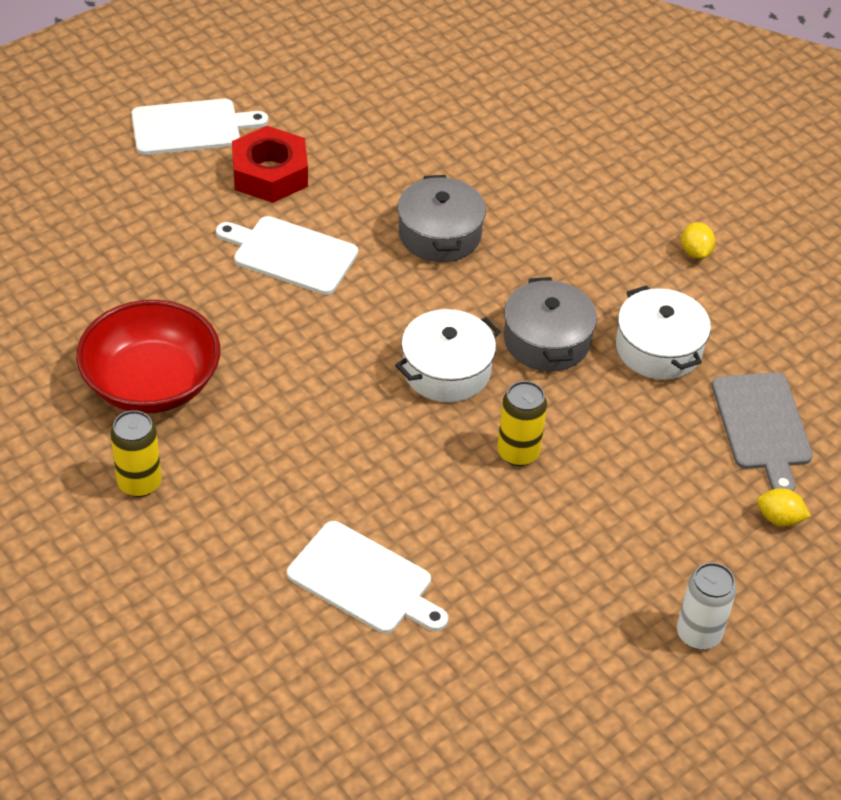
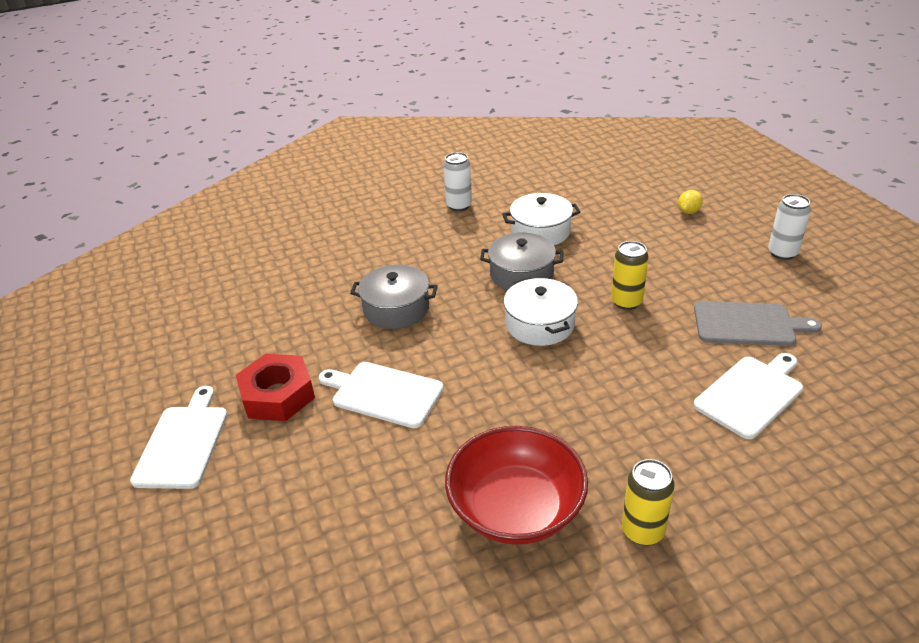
camera: 70 degrees left, 10 degrees down
(291, 254) = (384, 393): white cutting board -> white cutting board turned 75 degrees clockwise
(695, 252) = (459, 205): yellow lemon -> white can
(762, 425) = (613, 206): grey cutting board -> grey cutting board (748, 324)

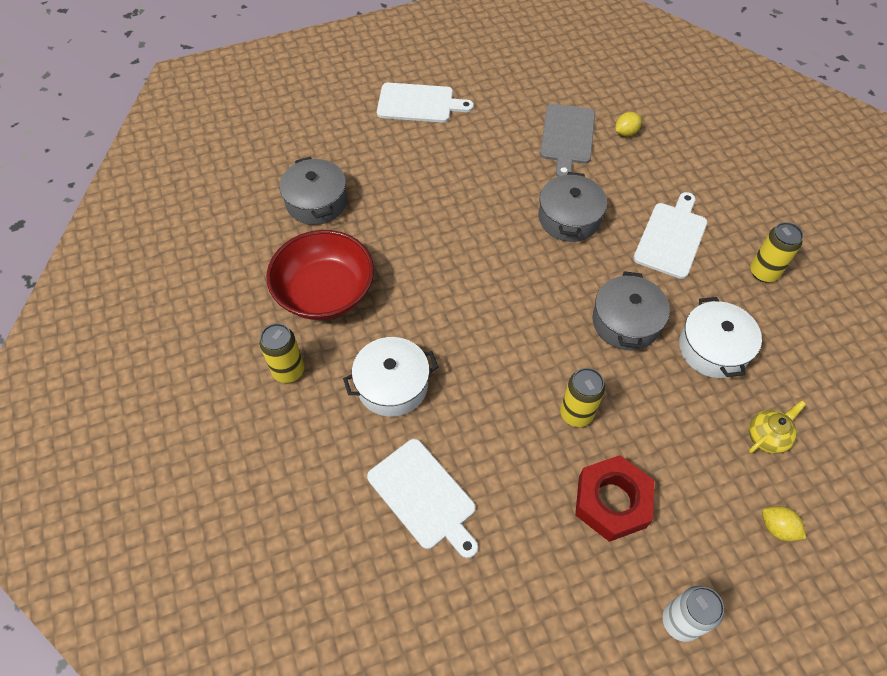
camera: 90 degrees right, 20 degrees up
(278, 395) = (461, 148): red nut -> red nut (612, 502)
(280, 272) = (626, 132): none -> yellow lemon
(357, 540) = (316, 202): none -> grey pot
(384, 393) = (456, 212): white cutting board -> white cutting board (671, 237)
(459, 205) = (763, 272): white can -> yellow can
(540, 324) = (541, 330): white pot -> white pot (392, 385)
(615, 212) = (767, 437): none -> yellow teapot
(748, 324) = (533, 528): grey cutting board -> grey cutting board (567, 137)

